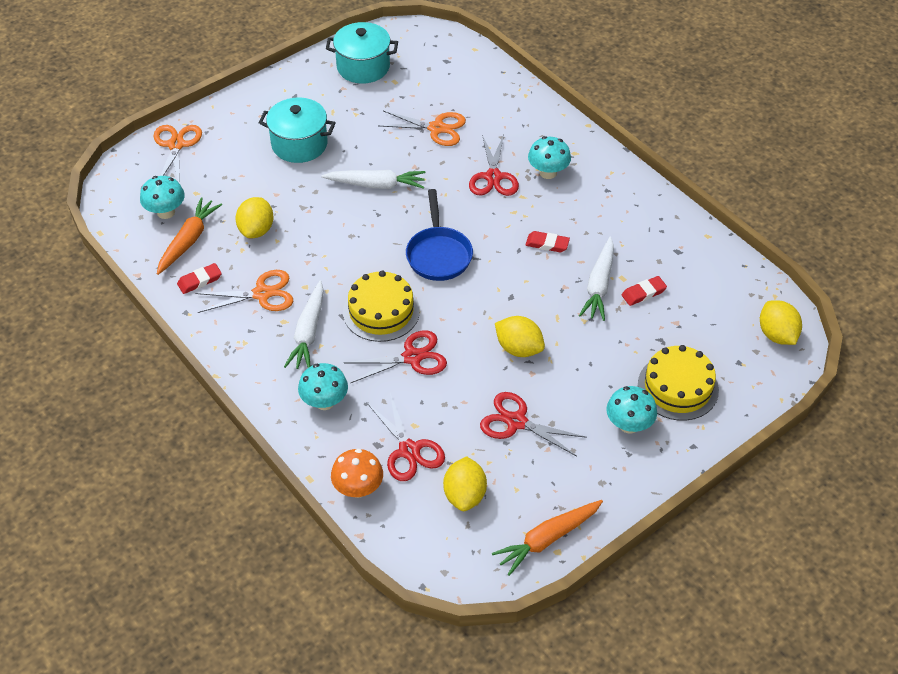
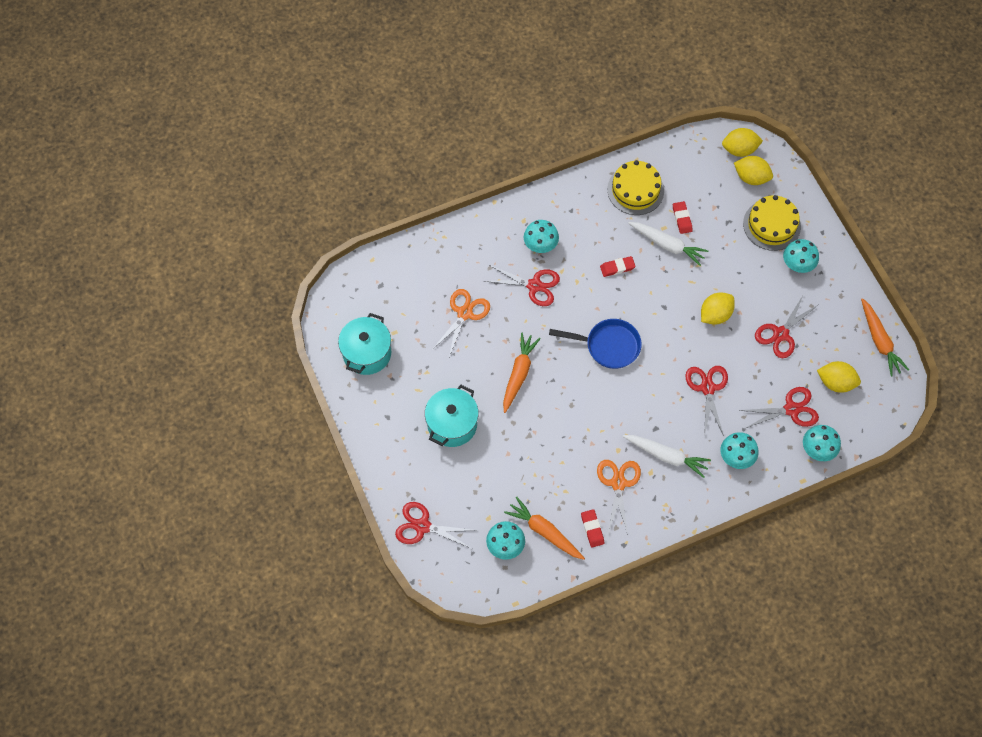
camera: 75 degrees left, 15 degrees up
(176, 145) = (422, 526): orange scissors -> red scissors
(256, 230) = (546, 476): yellow lemon -> yellow lemon (751, 178)
(358, 488) = (817, 450): orange mushroom -> turquoise mushroom
(376, 185) = (519, 374): white carrot -> orange carrot
(381, 311) = (657, 400): yellow cake -> yellow cake (635, 190)
(547, 244) = (617, 268): red eraser -> red eraser turned 45 degrees clockwise

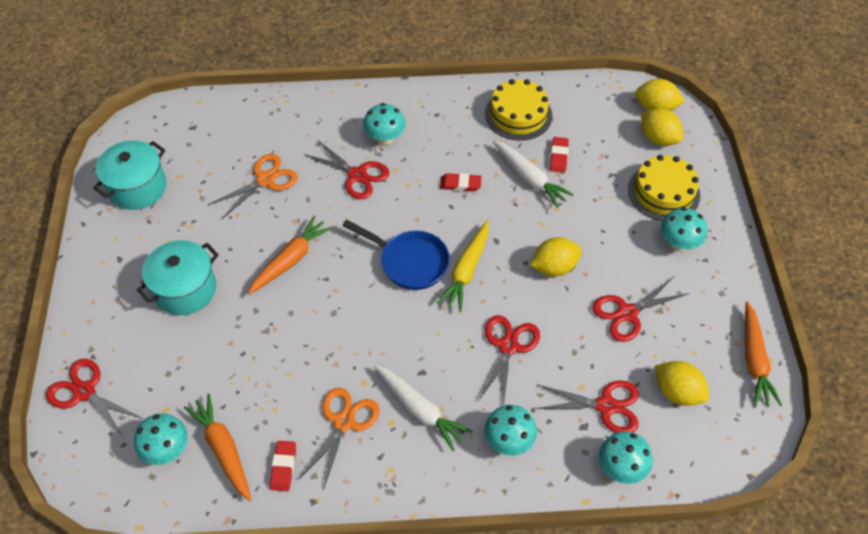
camera: 20 degrees right, 10 degrees down
(653, 339) = (466, 271): none -> yellow carrot

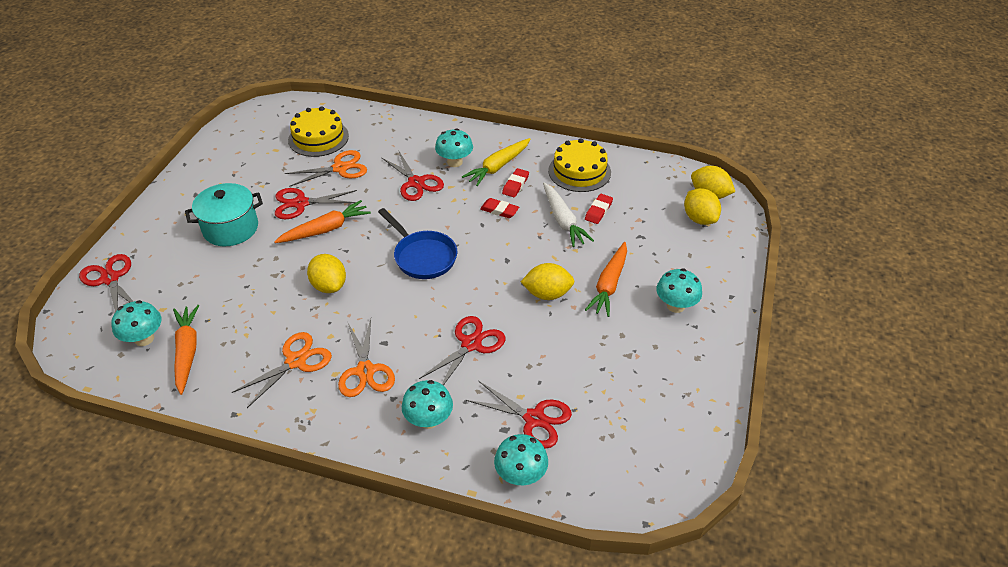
camera: 20 degrees right, 10 degrees down
(137, 188) = (239, 150): turquoise pot -> none
(283, 467) = (226, 380): red eraser -> red eraser (515, 185)
(420, 410) = (365, 371): white carrot -> orange scissors
(466, 271) = (467, 276): yellow carrot -> yellow carrot (498, 167)
(627, 313) = (595, 348): red scissors -> red scissors (300, 203)
(663, 192) = (682, 262): yellow cake -> yellow cake (318, 138)
(677, 392) = (609, 428): yellow lemon -> yellow lemon (329, 286)
(754, 360) = (701, 423): orange carrot -> orange carrot (609, 285)

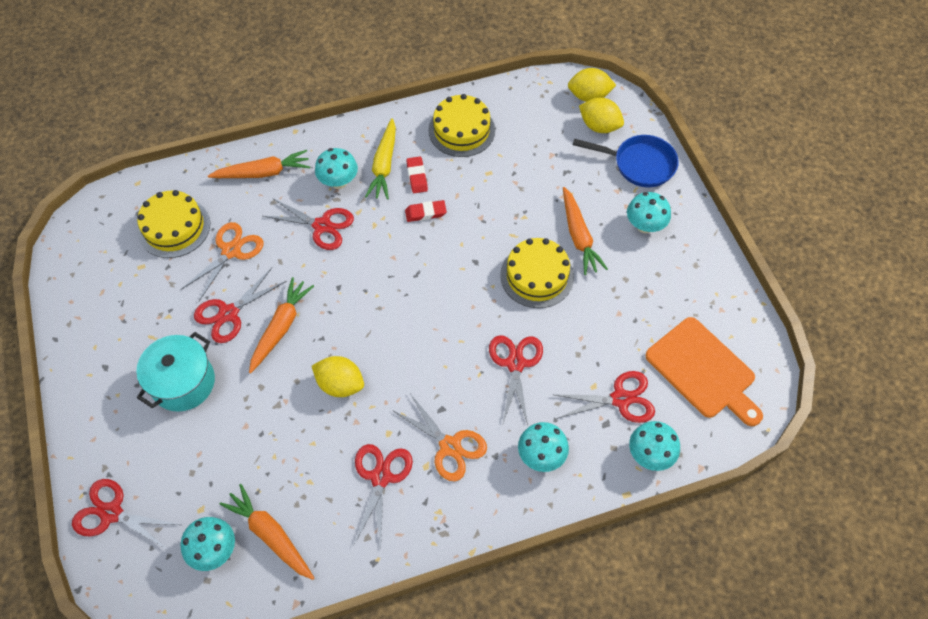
camera: 35 degrees left, 15 degrees up
(296, 361) = (381, 477): orange scissors -> red scissors
(408, 133) = (263, 173): none -> orange carrot
(422, 256) = (398, 302): blue pan -> blue pan (639, 164)
(547, 294) = (537, 275): yellow lemon -> yellow cake
(563, 220) = (490, 192): white carrot -> none
(598, 211) = (511, 164): red eraser -> none
(630, 440) = (703, 370): none -> orange cutting board

